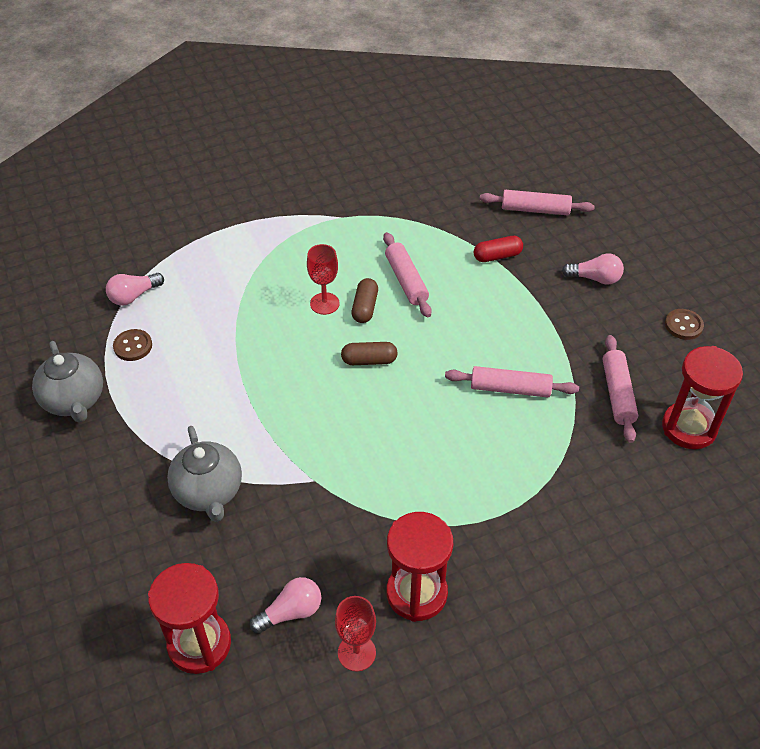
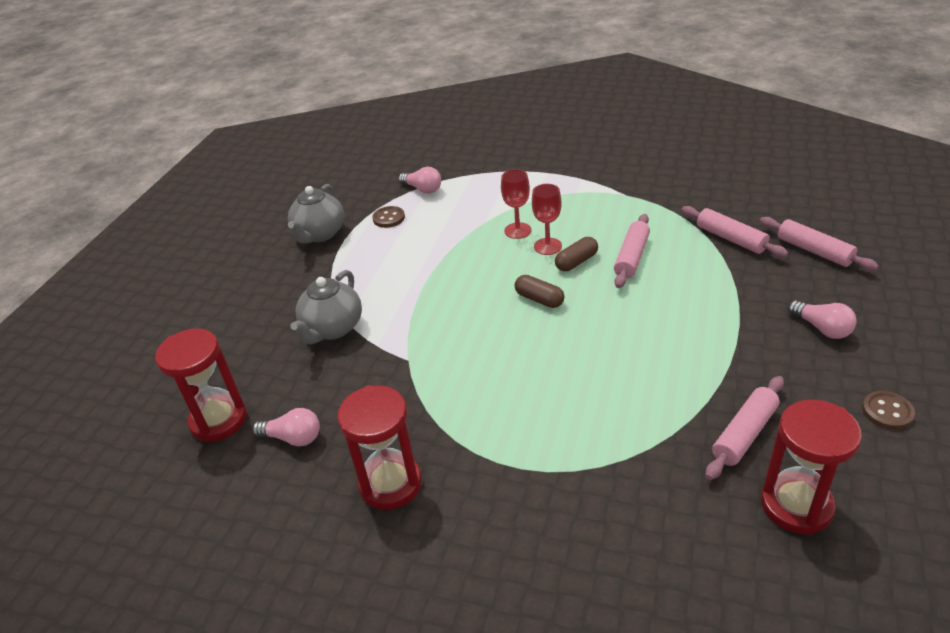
camera: 45 degrees right, 10 degrees down
(134, 296) = (423, 189): pink light bulb -> pink light bulb turned 150 degrees counterclockwise
(356, 653) = (302, 496): red goblet -> red goblet (517, 231)
(497, 256) = (736, 272): red capsule -> none
(510, 389) = (638, 377): pink rolling pin -> pink rolling pin (730, 239)

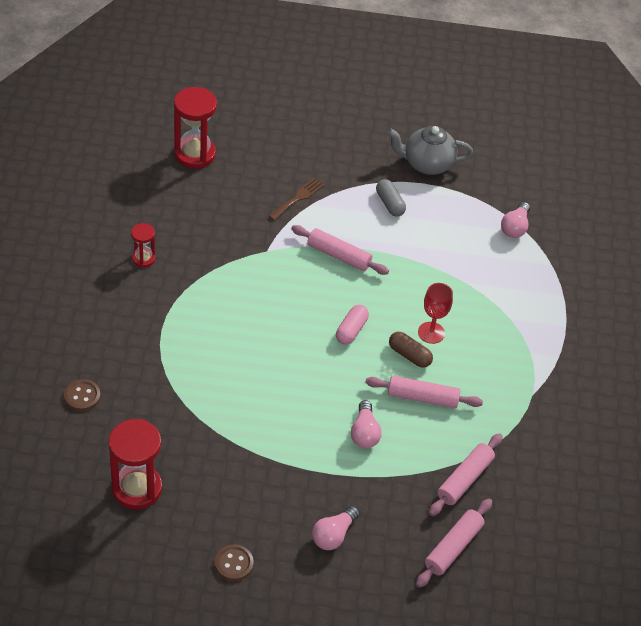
camera: 70 degrees right, 10 degrees up
(293, 438) = (181, 199): pink light bulb -> pink light bulb (364, 433)
(332, 329) = (298, 198): grey teapot -> brown fork
(366, 262) = (389, 204): none -> grey capsule
(389, 218) = (460, 209): brown button -> brown button (82, 396)
(390, 484) = (143, 259): red hourglass -> red hourglass, size x0.53
(517, 231) = (453, 308): red goblet -> none
(539, 299) = (351, 330): brown capsule -> pink capsule
(744, 434) = (203, 465): pink rolling pin -> pink rolling pin (338, 256)

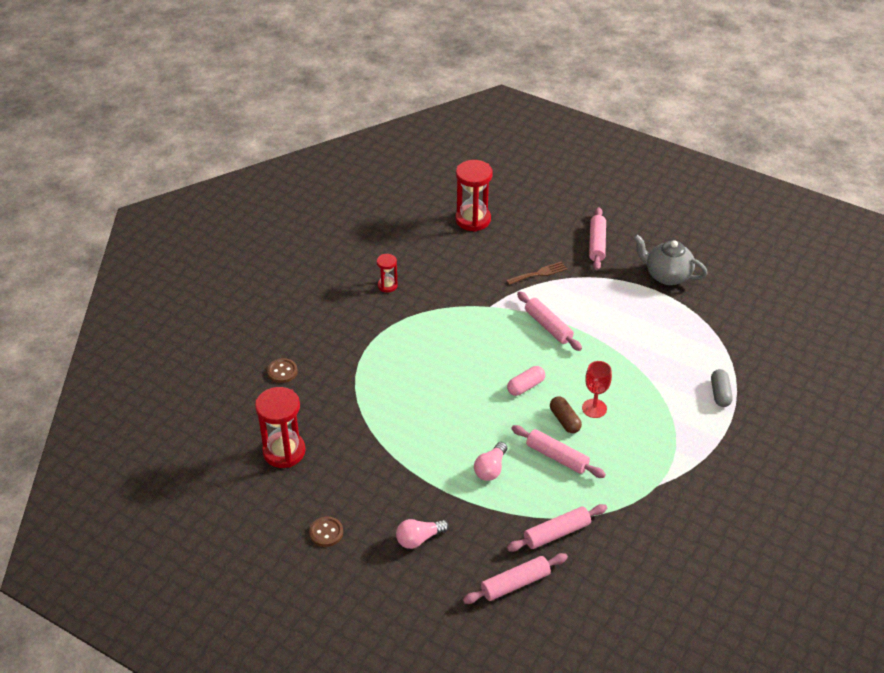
camera: 30 degrees right, 5 degrees down
(339, 147) = (597, 244): none -> pink rolling pin
(389, 204) = (615, 298): grey capsule -> grey capsule (720, 393)
(515, 227) = (719, 346): pink light bulb -> none

